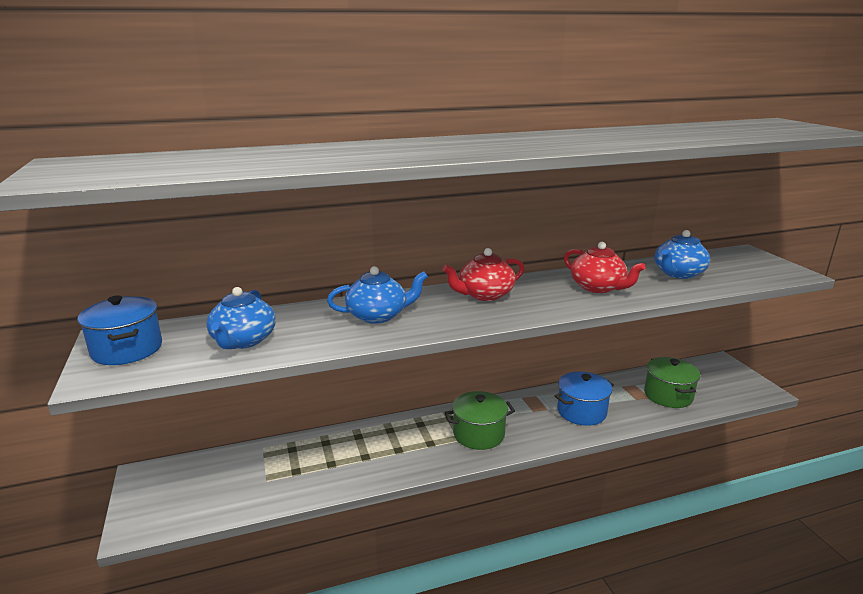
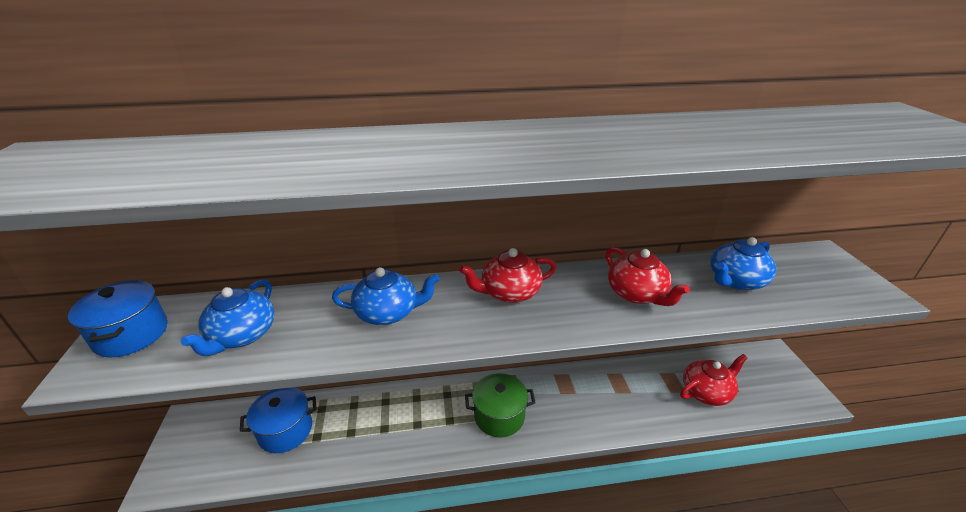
camera: 10 degrees right, 10 degrees up
(581, 412) = (610, 401): blue pot -> blue pot (285, 430)
(668, 395) = (706, 392): green pot -> red teapot

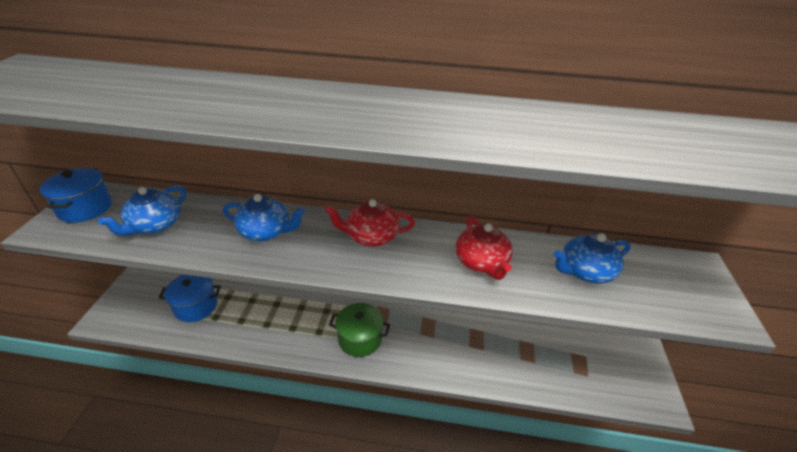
camera: 15 degrees right, 5 degrees up
(706, 392) = (555, 368): red teapot -> none

